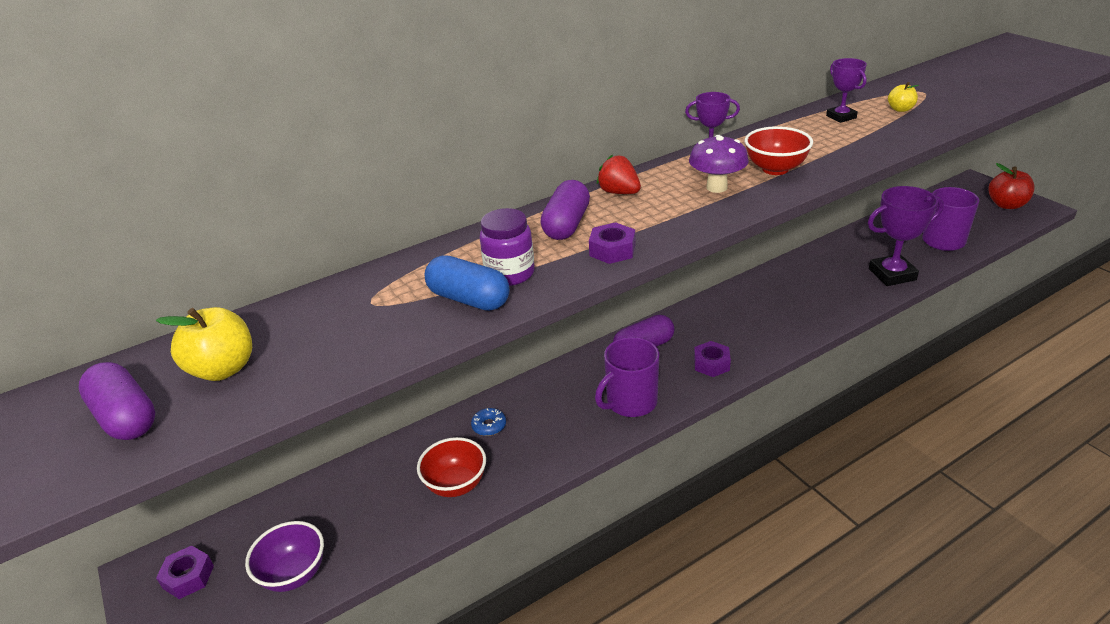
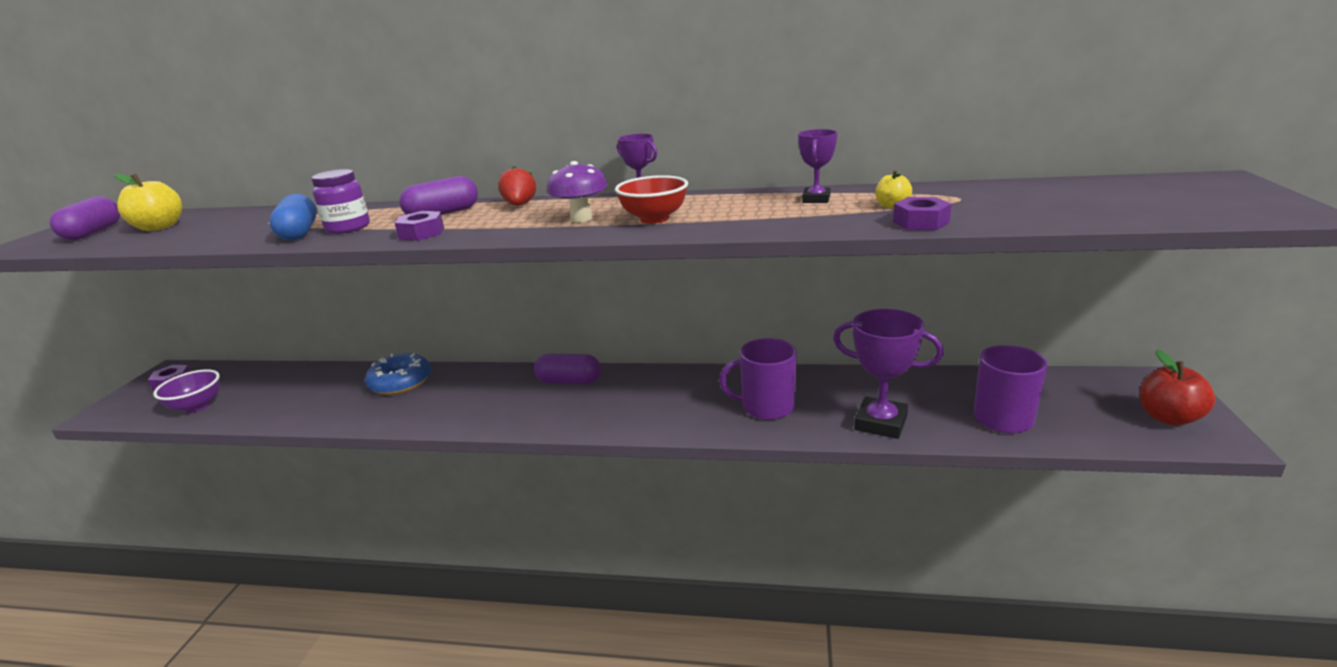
camera: 40 degrees right, 10 degrees down
(456, 484) = (326, 405): red bowl -> none
(489, 426) = (400, 382): blue donut -> blue donut, size x2.03
(630, 402) = (493, 411): purple mug -> purple mug (766, 407)
(711, 364) = (590, 415): purple nut -> purple nut (920, 222)

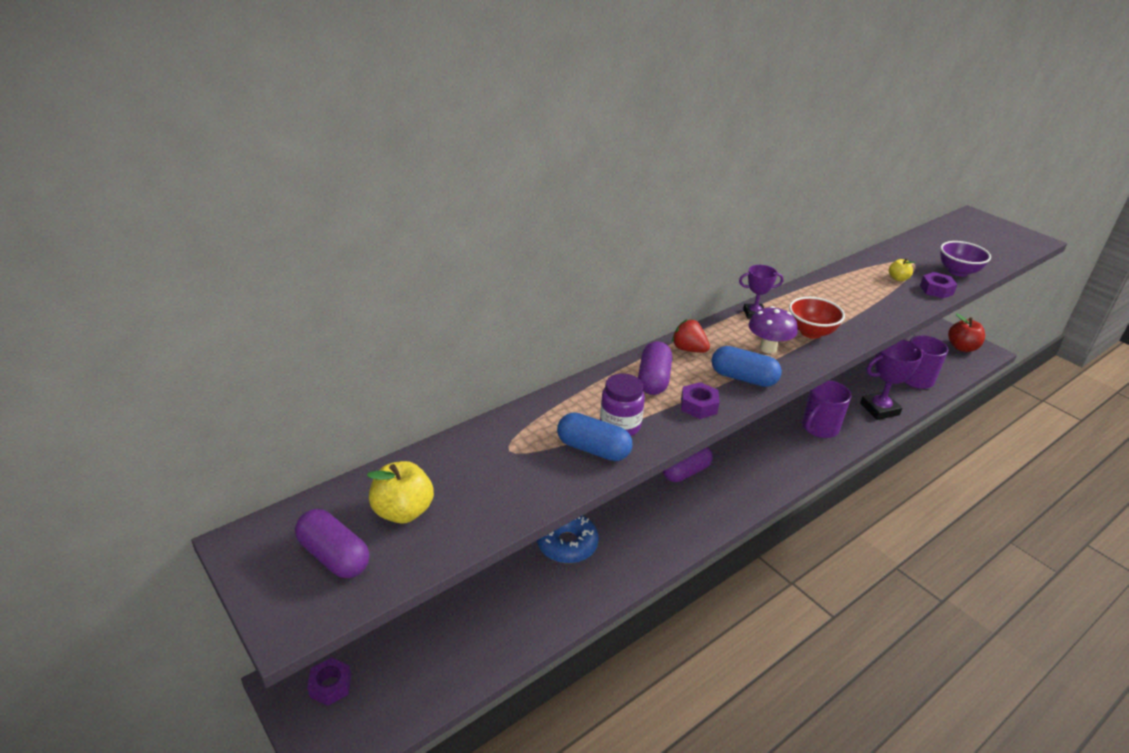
camera: 50 degrees left, 10 degrees up
(197, 406) = (427, 680): purple bowl -> purple bowl (958, 271)
(502, 229) = (743, 378): none -> blue capsule
(816, 199) = (852, 283): purple trophy -> none

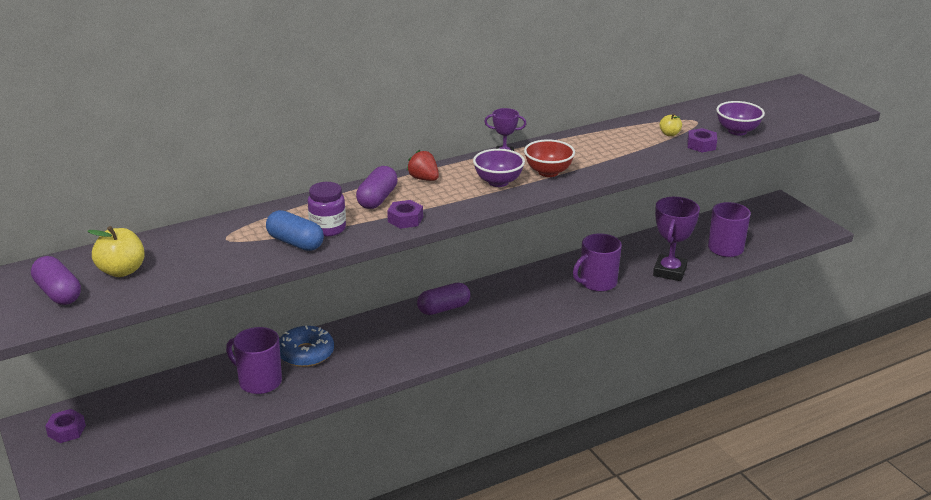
camera: 10 degrees right, 5 degrees down
(530, 587) = (259, 381): none -> purple mug
(743, 378) = (459, 202): blue capsule -> none
(768, 348) = (498, 182): purple mushroom -> purple bowl
(879, 409) = (669, 271): purple trophy -> purple trophy turned 60 degrees counterclockwise
(962, 347) = (795, 224): red apple -> none

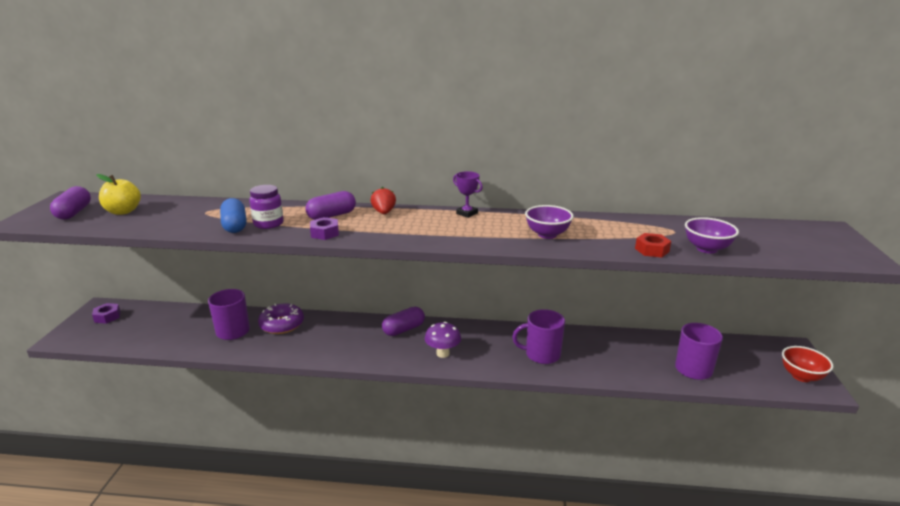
camera: 35 degrees right, 5 degrees down
(306, 353) = (282, 324): blue donut -> purple donut
(443, 308) = (404, 329): purple capsule -> purple capsule turned 45 degrees counterclockwise
(498, 182) = (431, 229): purple bowl -> purple bowl (547, 234)
(510, 316) = (443, 353): none -> purple mushroom
(548, 172) = (481, 233): red bowl -> red bowl (801, 376)
(669, 134) = (633, 234): yellow apple -> none
(669, 271) = (616, 369): purple trophy -> none
(701, 145) = (652, 250): purple nut -> red nut

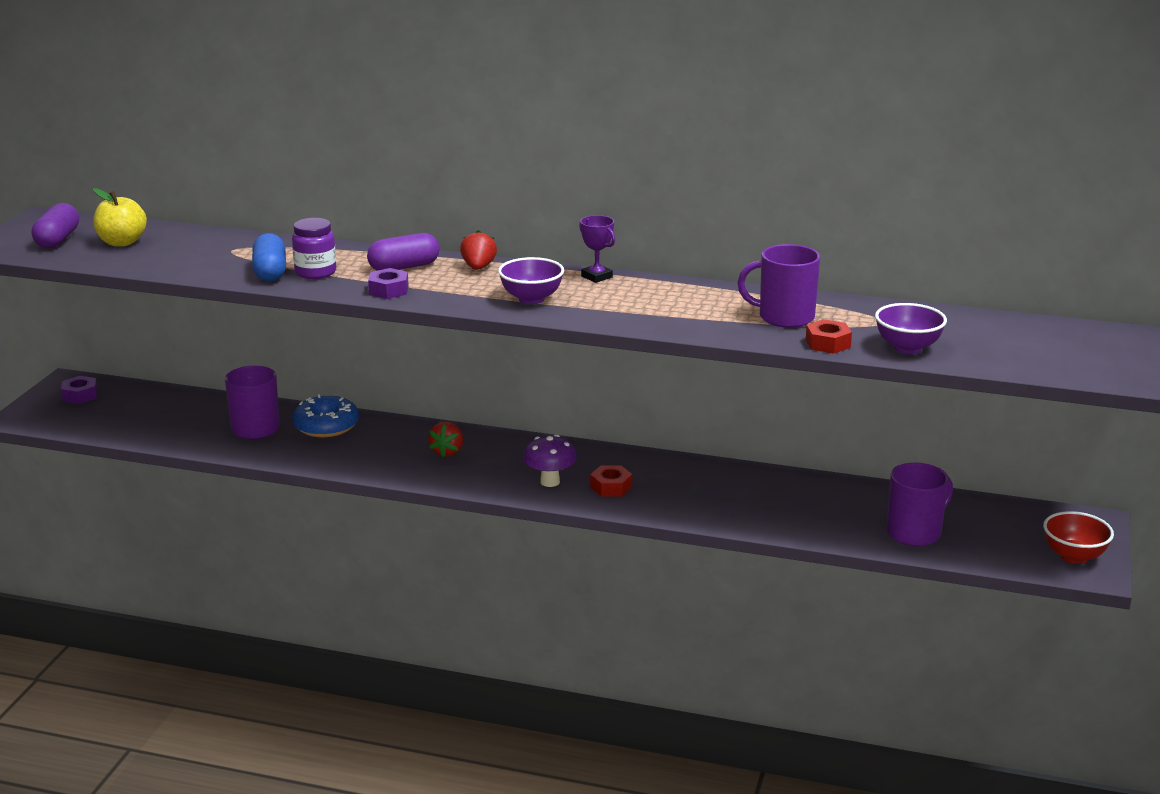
camera: 10 degrees right, 0 degrees up
(282, 324) = (326, 426): purple donut -> blue donut
(367, 337) = (447, 452): none -> red strawberry
(404, 329) = (503, 447): purple capsule -> none
(484, 353) = (611, 487): none -> red nut
(541, 354) = (695, 496): purple mug -> purple mug (784, 317)
(547, 234) = (695, 313): purple bowl -> purple bowl (531, 299)

